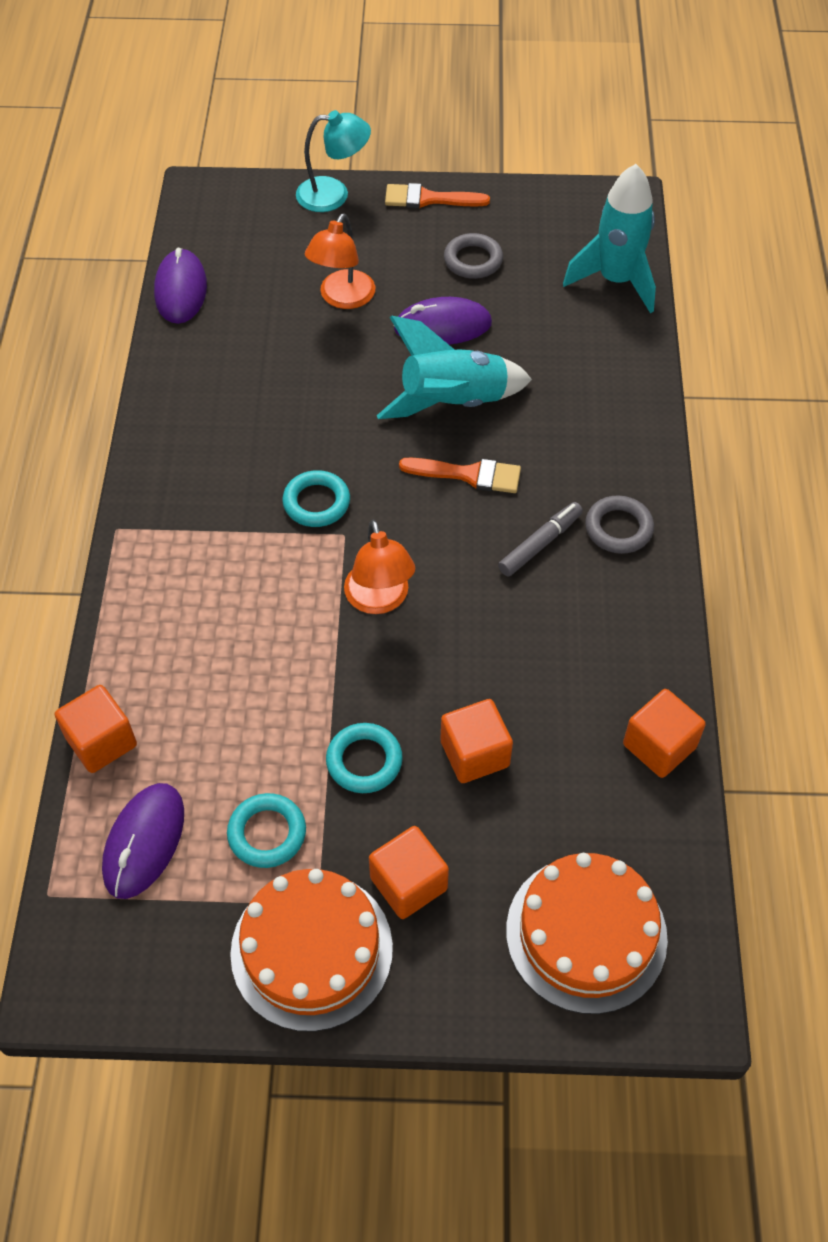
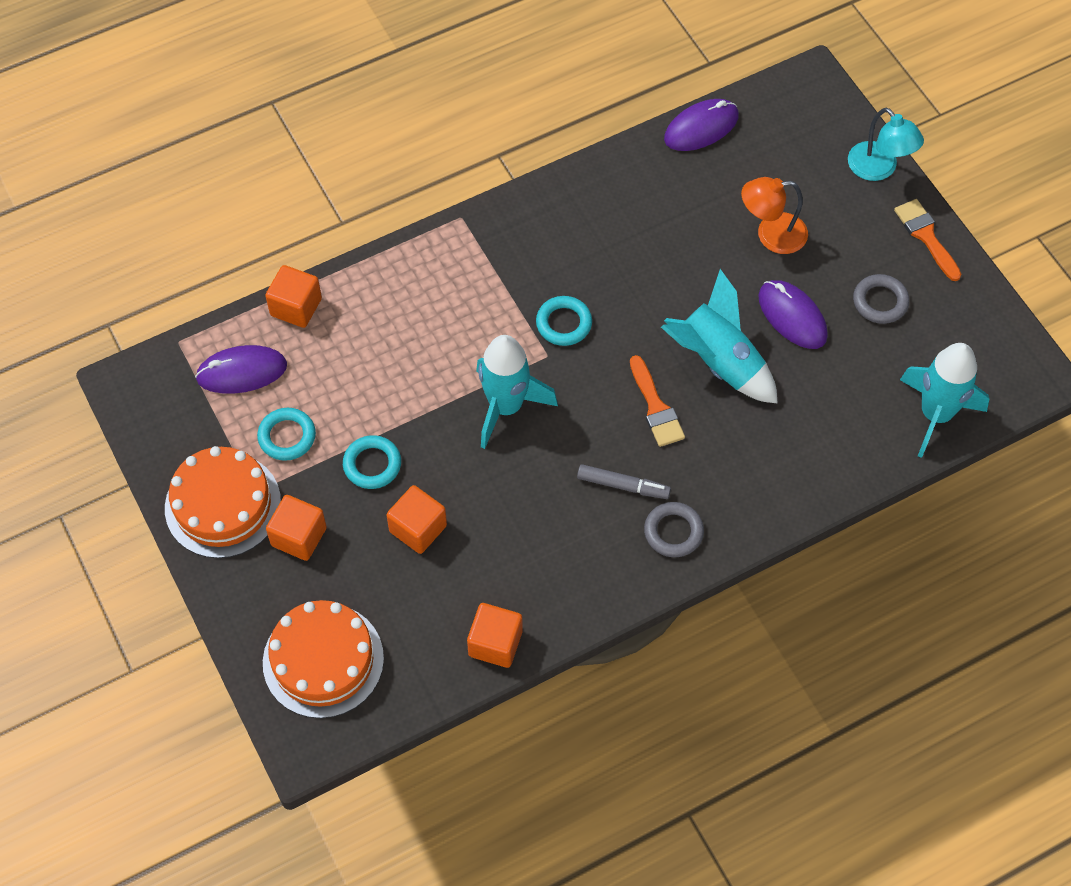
camera: 60 degrees right, 5 degrees up
(379, 600) = (506, 407): orange lamp -> turquoise rocket

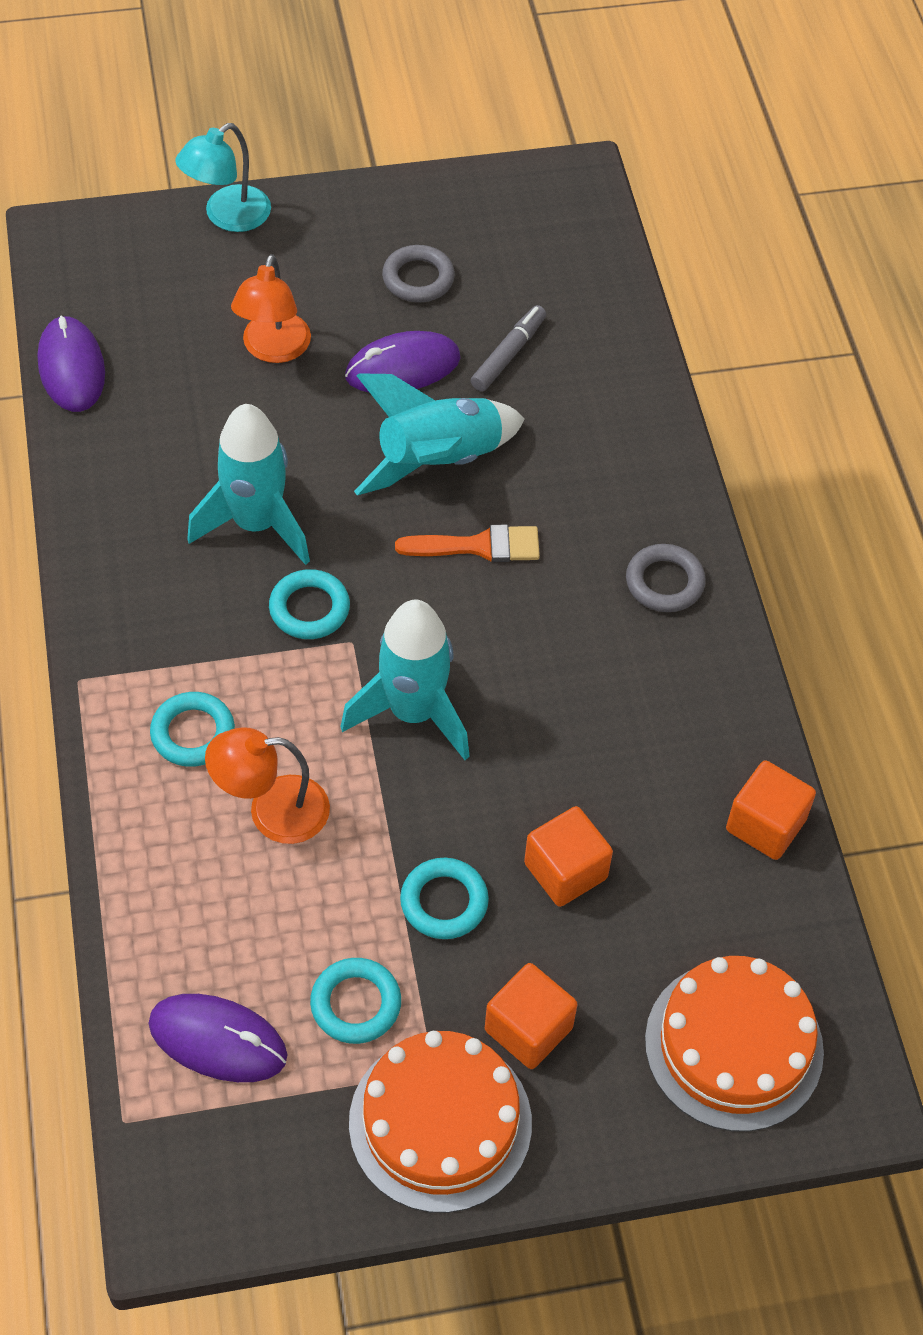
camera: 75 degrees left, 5 degrees down
(242, 372) = (218, 1040): purple mouse -> purple mouse turned 75 degrees counterclockwise
(296, 307) = (135, 935): orange cube -> none
(405, 350) = (272, 811): none -> orange lamp
(445, 290) = (193, 733): none -> turquoise ring
(623, 485) = (580, 615): grey marker -> grey marker (508, 354)
(879, 169) = (227, 216): turquoise lamp -> turquoise lamp turned 150 degrees clockwise
(926, 236) = (345, 207): orange brush -> none
(935, 414) = (593, 280): turquoise rocket -> turquoise rocket (256, 524)

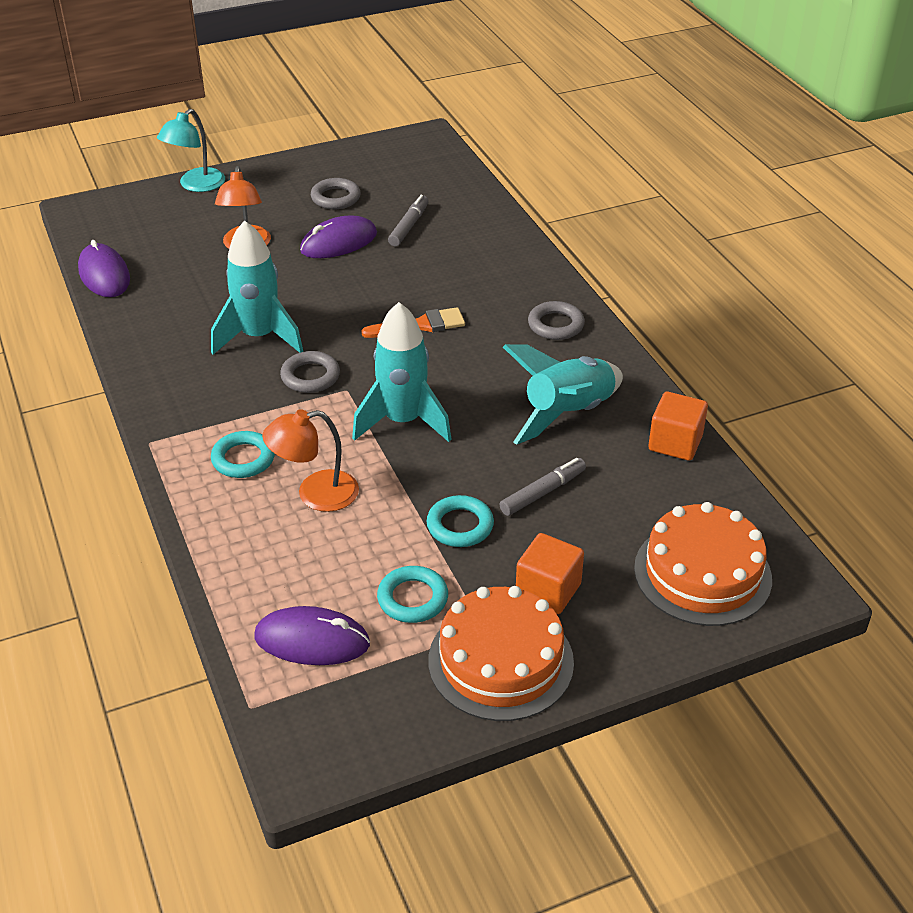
camera: 10 degrees left, 15 degrees down
(309, 609) = (310, 376): turquoise ring -> grey ring
(439, 461) = (379, 286): turquoise rocket -> turquoise rocket (568, 414)
(565, 871) = (543, 492): orange cube -> grey marker

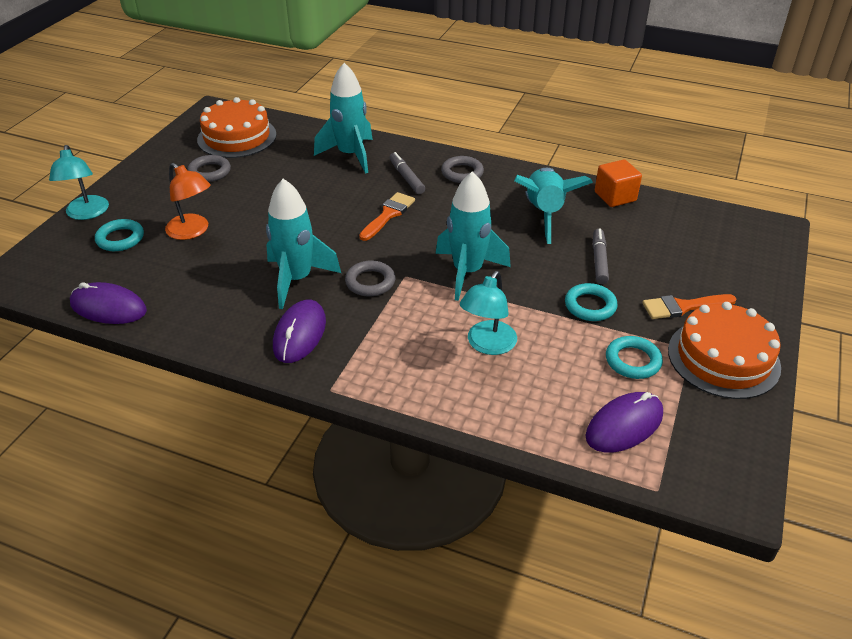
camera: 45 degrees left, 0 degrees up
(243, 459) = (410, 356): turquoise ring -> turquoise ring (120, 239)
(315, 494) = (487, 345): orange lamp -> turquoise lamp
(338, 242) = (256, 196): purple mouse -> purple mouse (299, 334)
(409, 226) = (287, 164): grey marker -> grey marker (406, 178)
(478, 247) = (350, 155): none -> turquoise rocket
(548, 590) = (683, 307): orange cube -> orange brush
(702, 573) = (727, 249): orange cake -> orange cake (237, 137)

